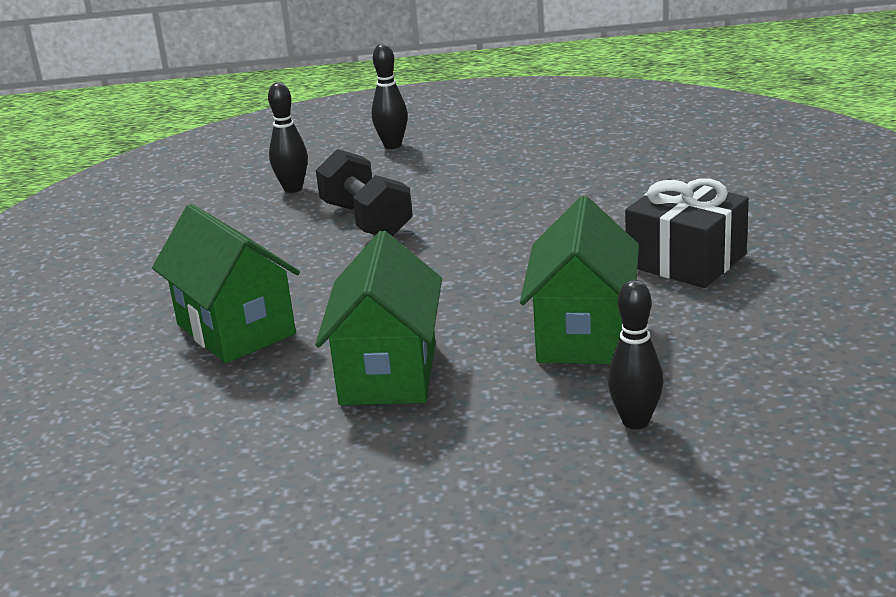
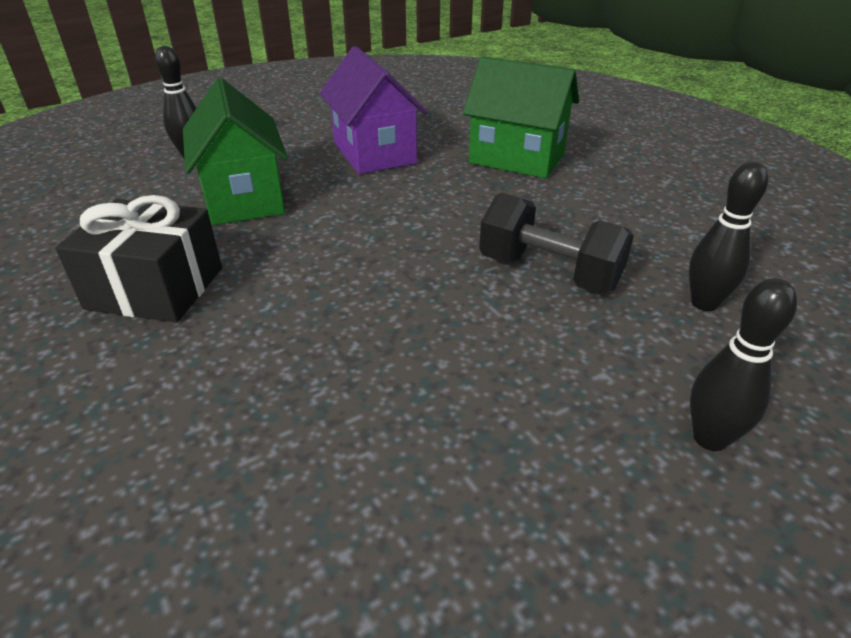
camera: 150 degrees right, 10 degrees up
(388, 373) = (374, 153): green house -> purple house

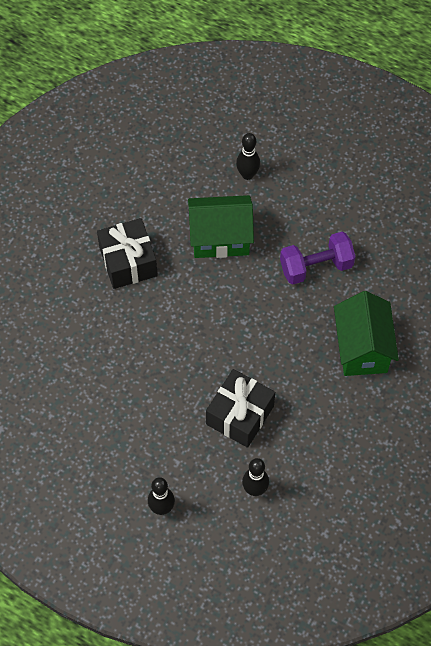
camera: 60 degrees right, 25 degrees up
(244, 198) = (220, 238): green house -> green house turned 45 degrees clockwise
(374, 153) = (316, 266): purple house -> purple dumbbell
(549, 273) = (240, 415): black dumbbell -> black gift

